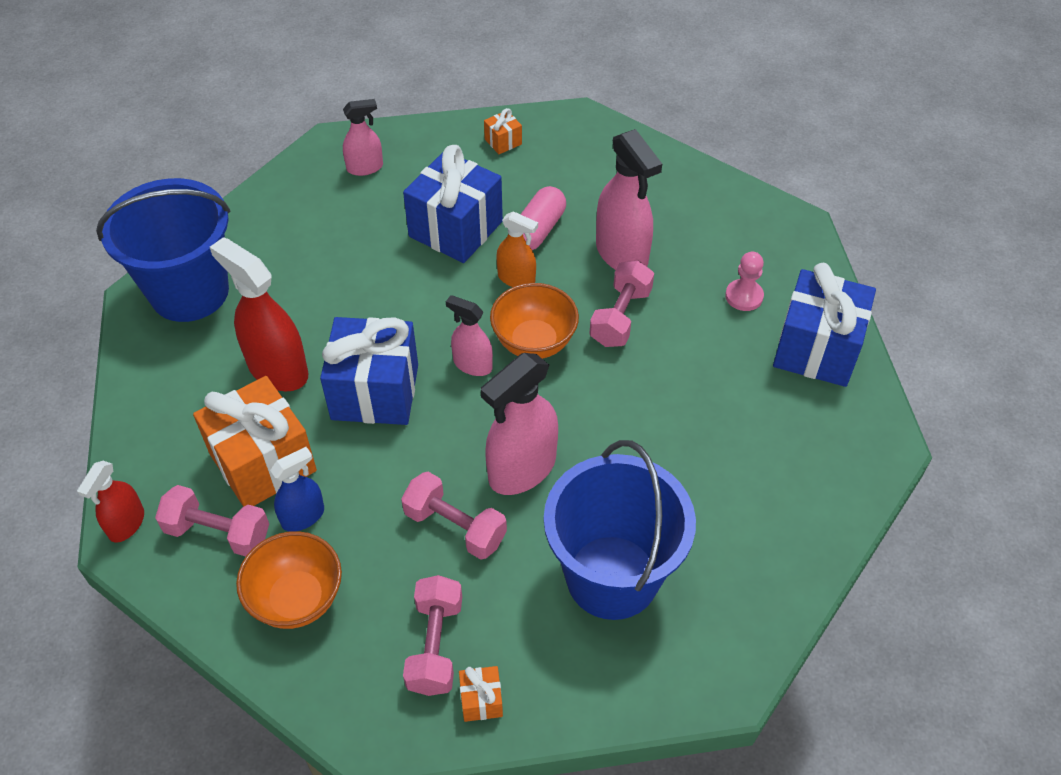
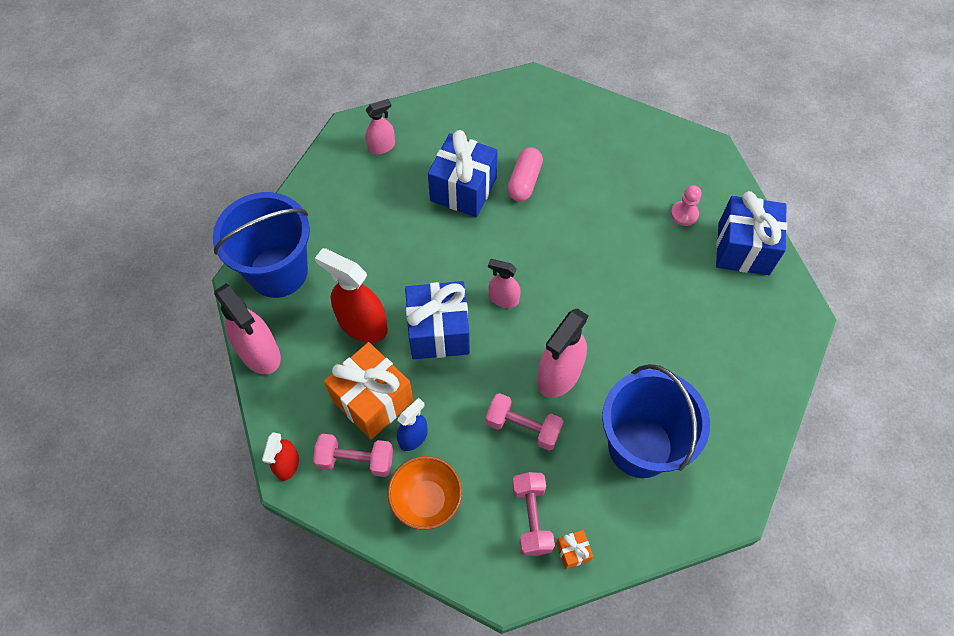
camera: 10 degrees left, 10 degrees up
(503, 142) = (480, 110): orange gift -> none
(516, 279) = (518, 224): orange spray bottle -> none
(534, 342) = (543, 274): orange bowl -> none
(620, 317) = (600, 244): pink dumbbell -> none
(621, 254) = (589, 192): pink spray bottle -> pink spray bottle (259, 353)

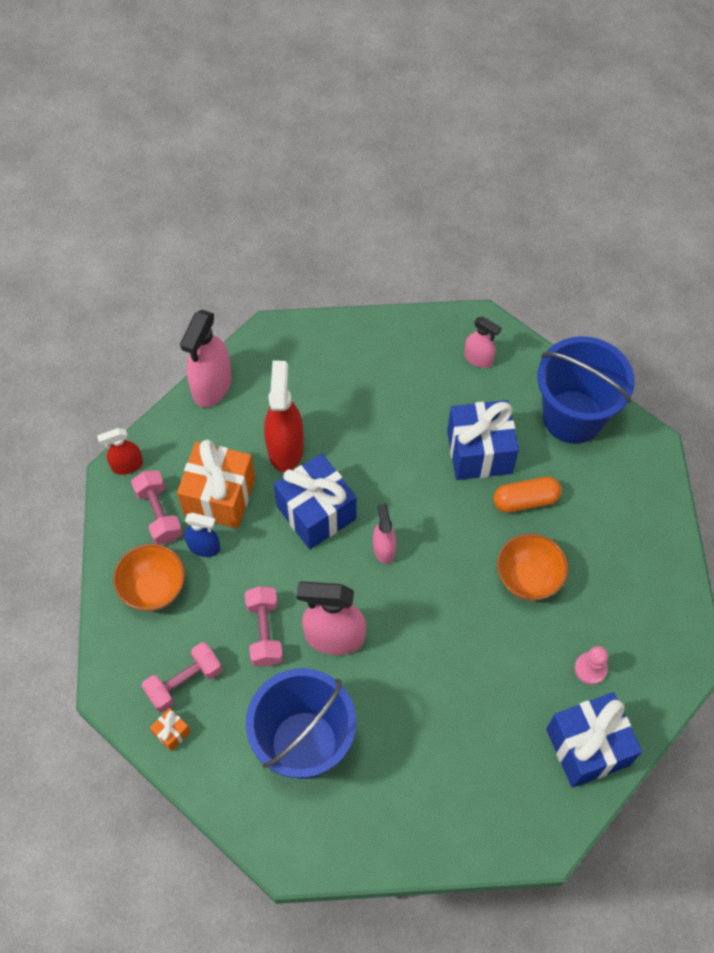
camera: 60 degrees right, 0 degrees up
(278, 271) = (295, 354): blue bucket -> blue bucket (572, 417)
(524, 181) = (525, 500): pink capsule -> orange capsule
(589, 214) = (528, 578): none -> orange bowl

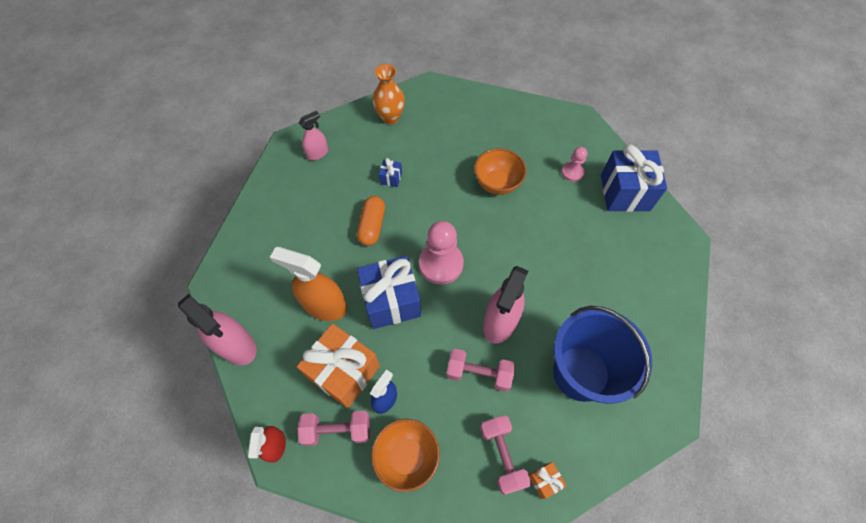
camera: 70 degrees left, 0 degrees up
(285, 448) = (324, 305): red spray bottle -> orange spray bottle
(384, 549) = (441, 264): pink spray bottle -> pink pawn
(479, 452) = (391, 178): blue gift -> blue gift, size x0.43
(525, 500) = (439, 165): orange capsule -> orange capsule (372, 226)
(572, 417) = (390, 117): blue bucket -> orange vase

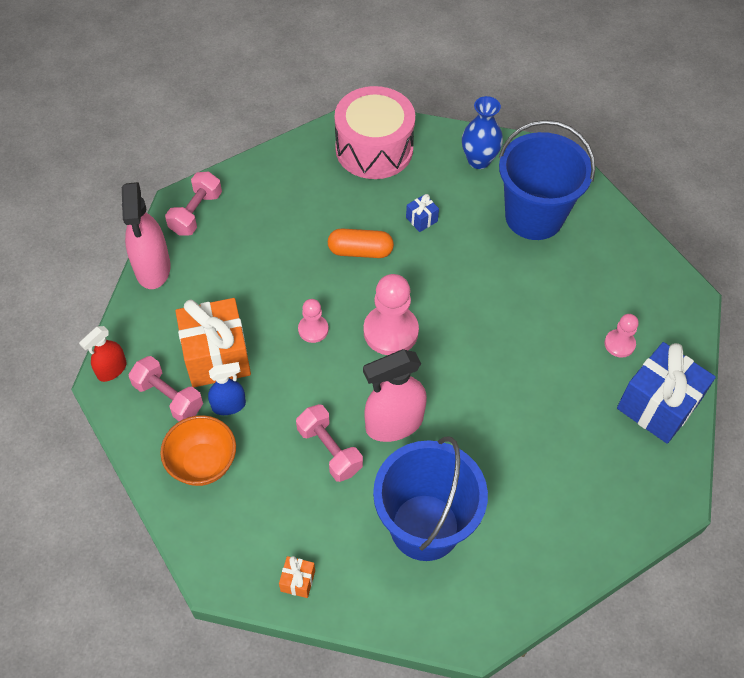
camera: 40 degrees right, 5 degrees down
(317, 153) = (374, 149): pink spray bottle -> pink drum
(324, 305) = (252, 289): orange spray bottle -> none
(372, 226) = (360, 251): orange capsule -> orange capsule turned 45 degrees clockwise
(390, 117) = (479, 160): orange vase -> blue vase
(391, 301) = (313, 329): blue gift -> pink pawn
(455, 130) = (534, 216): none -> blue bucket
(497, 183) = (524, 298): orange bowl -> none
(502, 455) = (282, 530): pink dumbbell -> pink dumbbell (196, 213)

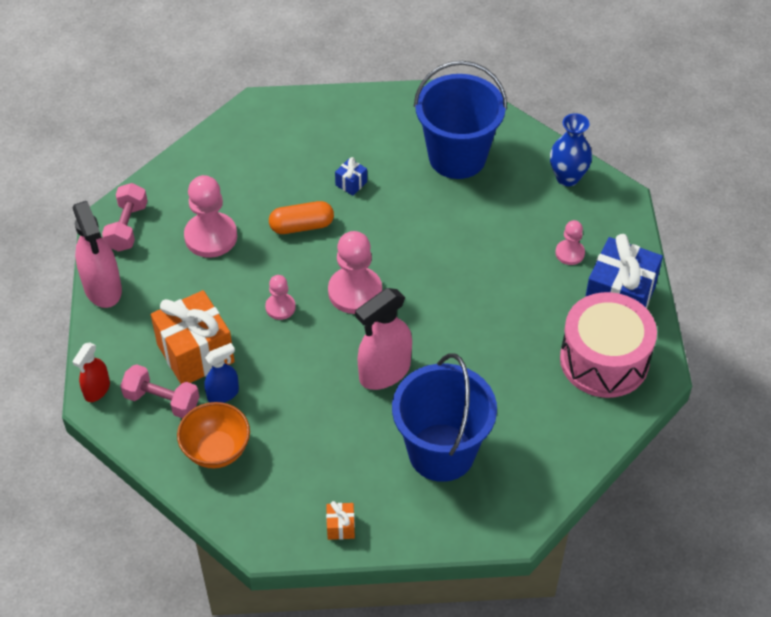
camera: 15 degrees left, 5 degrees down
(270, 241) = (211, 236): none -> pink pawn
(329, 450) = (332, 409): pink dumbbell -> none
(374, 149) = (283, 128): pink drum -> pink drum (604, 360)
(479, 160) = (388, 116): blue vase -> blue vase (567, 177)

